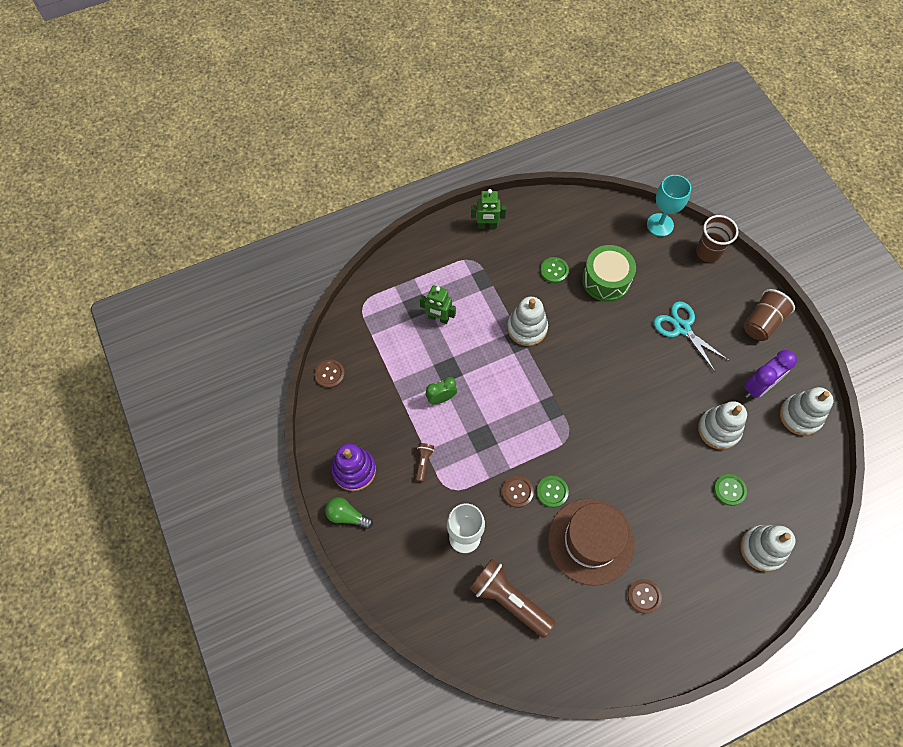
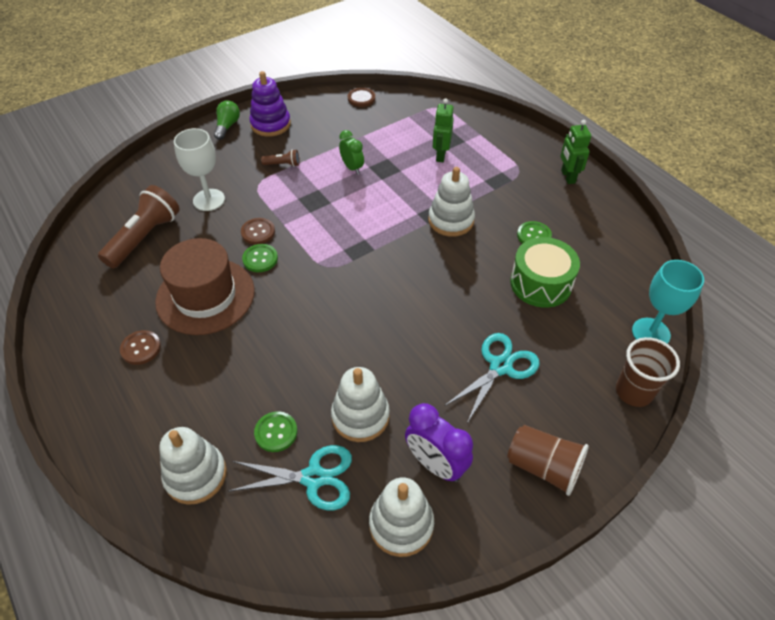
camera: 80 degrees right, 15 degrees down
(766, 467) = (313, 478): none -> turquoise scissors

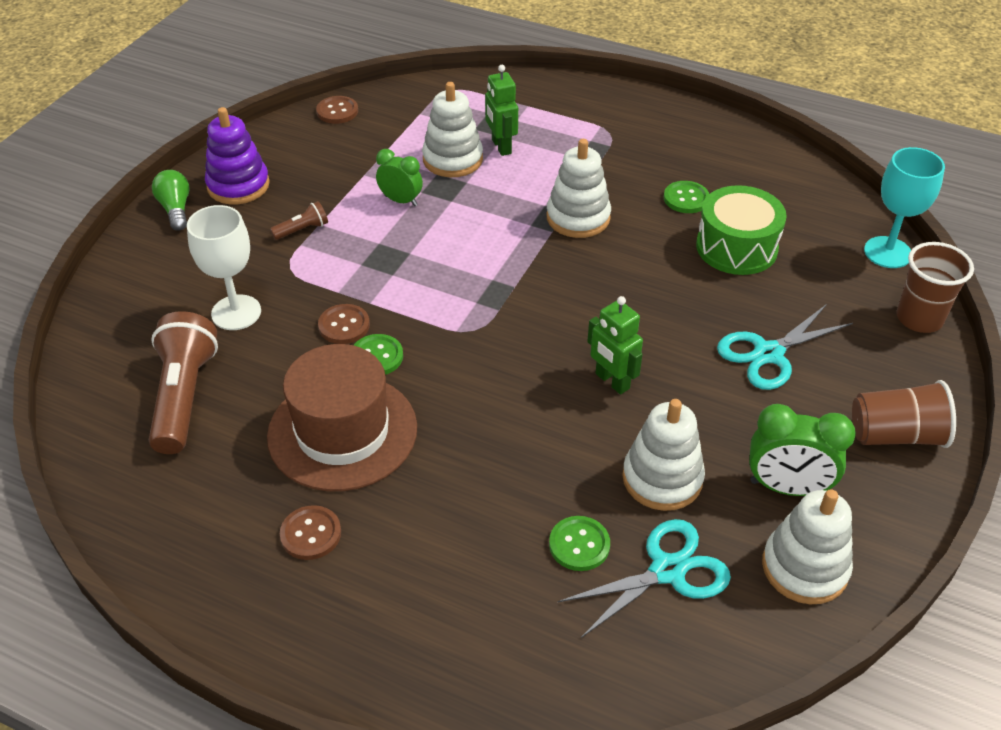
camera: 30 degrees left, 5 degrees down
(196, 475) = (524, 642): white stacking toy -> white stacking toy (452, 159)
(435, 464) = (787, 487): purple clock -> green clock
(500, 366) = (768, 354): turquoise scissors -> turquoise scissors turned 135 degrees counterclockwise
(567, 177) = (669, 119): green robot -> green robot (612, 381)

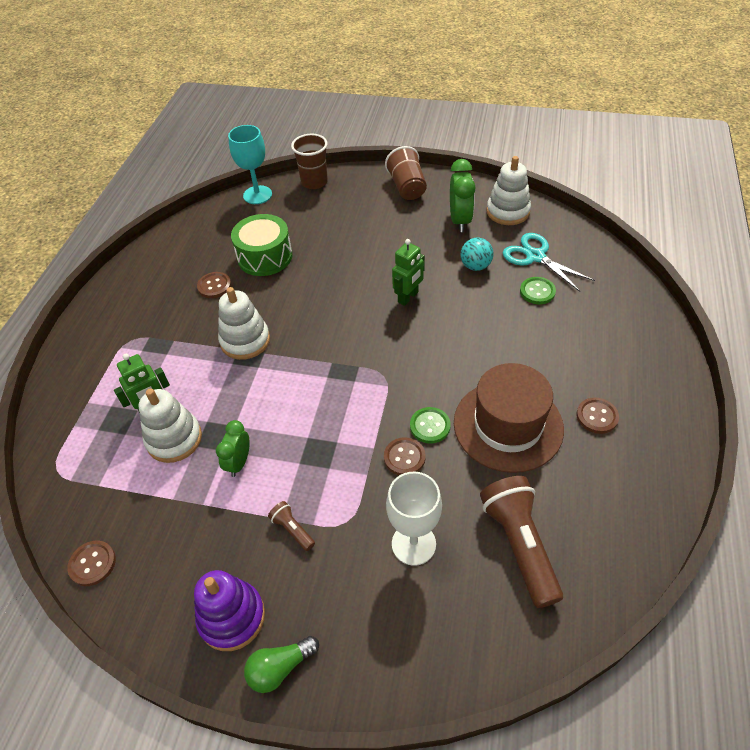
camera: 100 degrees left, 5 degrees up
(184, 397) = (519, 545): brown flashlight -> brown flashlight turned 90 degrees clockwise
(662, 478) = (475, 266): white stacking toy -> turquoise ball
(686, 198) = (214, 286): green button -> brown button
(768, 354) = (361, 235): turquoise scissors -> none

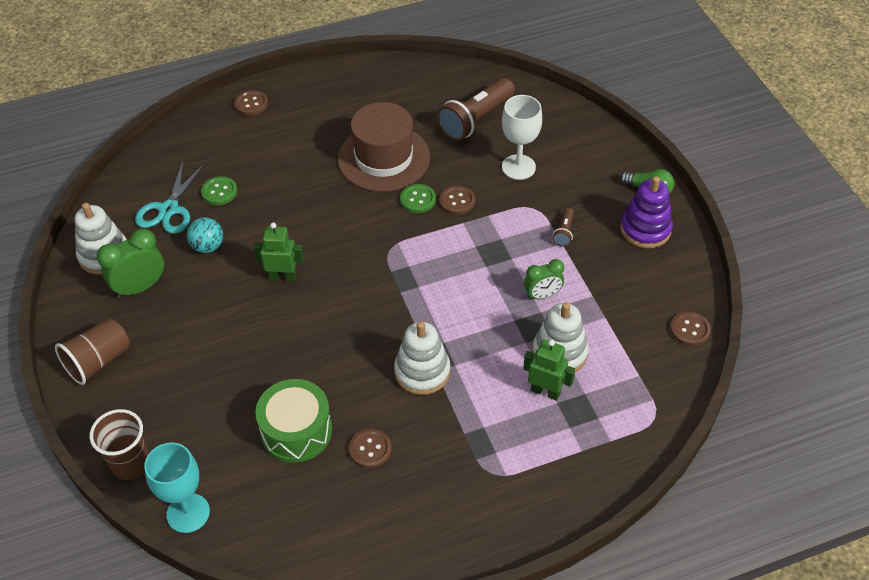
camera: 125 degrees left, 0 degrees up
(597, 416) = (340, 116): brown button -> brown button (251, 104)

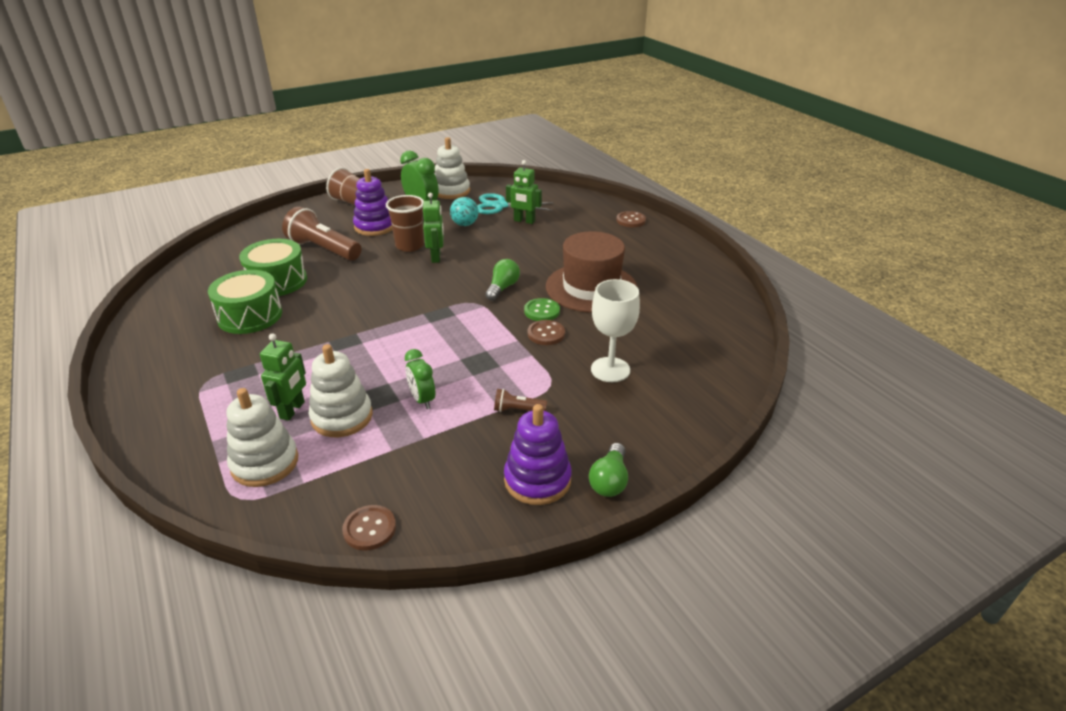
camera: 80 degrees right, 15 degrees down
(130, 464) = (265, 225): brown cup -> brown cup (410, 246)
(180, 337) = (375, 226): none -> purple stacking toy
(188, 513) = (217, 250): turquoise goblet -> none
(219, 192) = (524, 221): green button -> green robot
(367, 225) = (502, 288): none -> green light bulb
(370, 449) = (250, 316): brown button -> green drum
(422, 372) = (328, 333): white stacking toy -> white stacking toy (265, 463)
(475, 119) = (672, 335): brown flashlight -> brown flashlight (324, 249)

